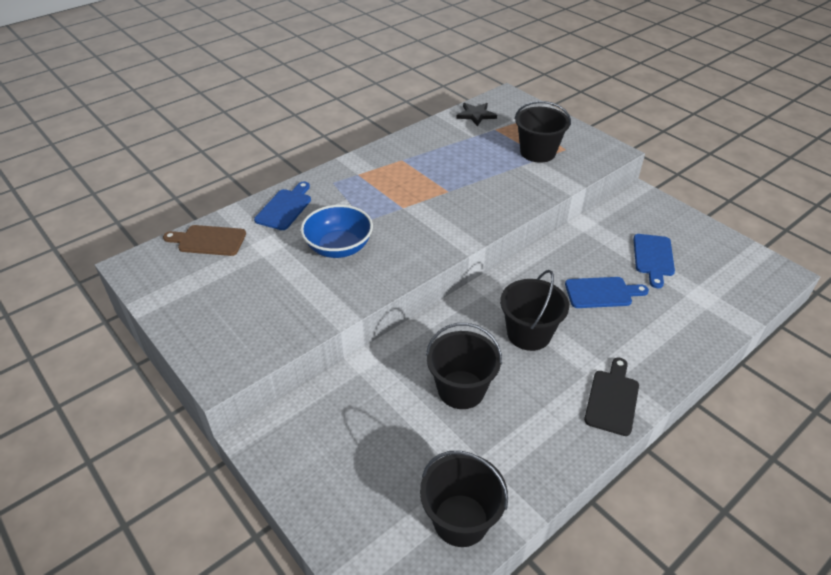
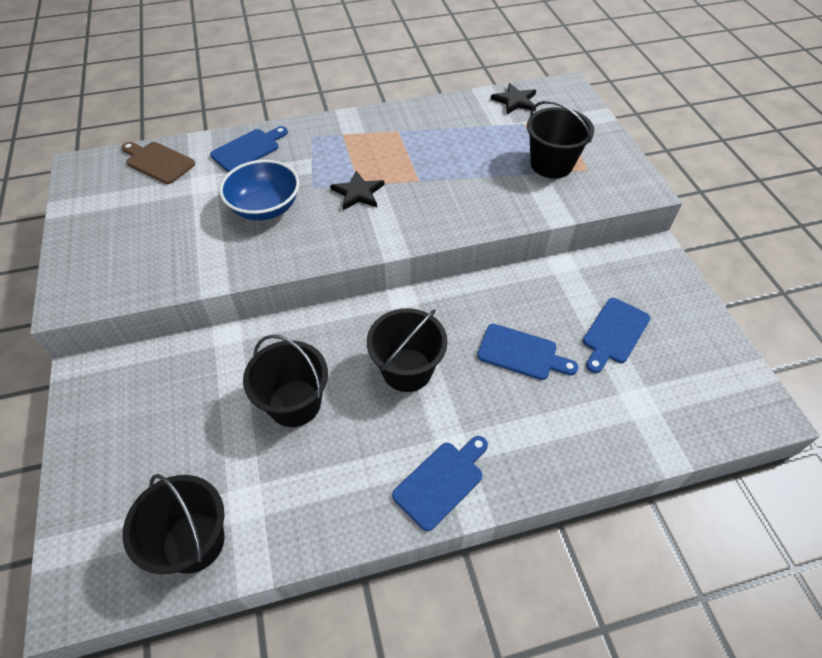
camera: 25 degrees right, 10 degrees up
(407, 214) = (358, 193): none -> black star
(612, 399) = (441, 482): black cutting board -> blue cutting board

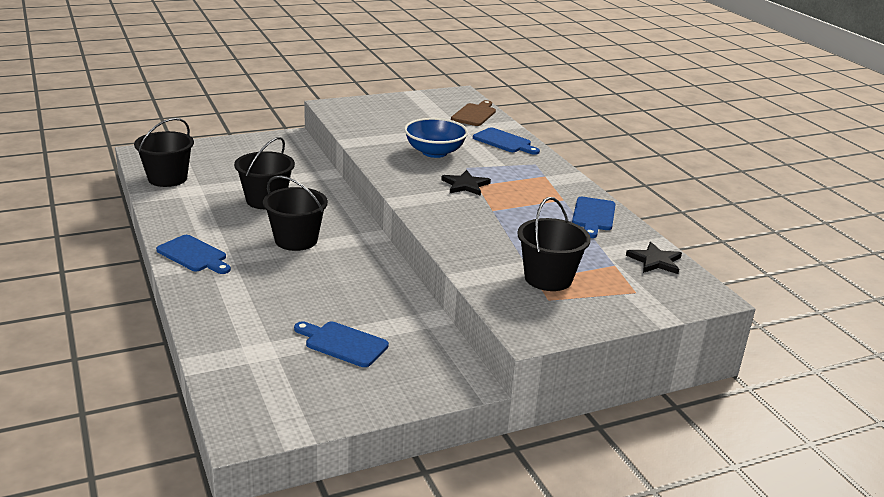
camera: 80 degrees right, 25 degrees down
(521, 353) = (315, 291): blue cutting board -> blue cutting board (593, 216)

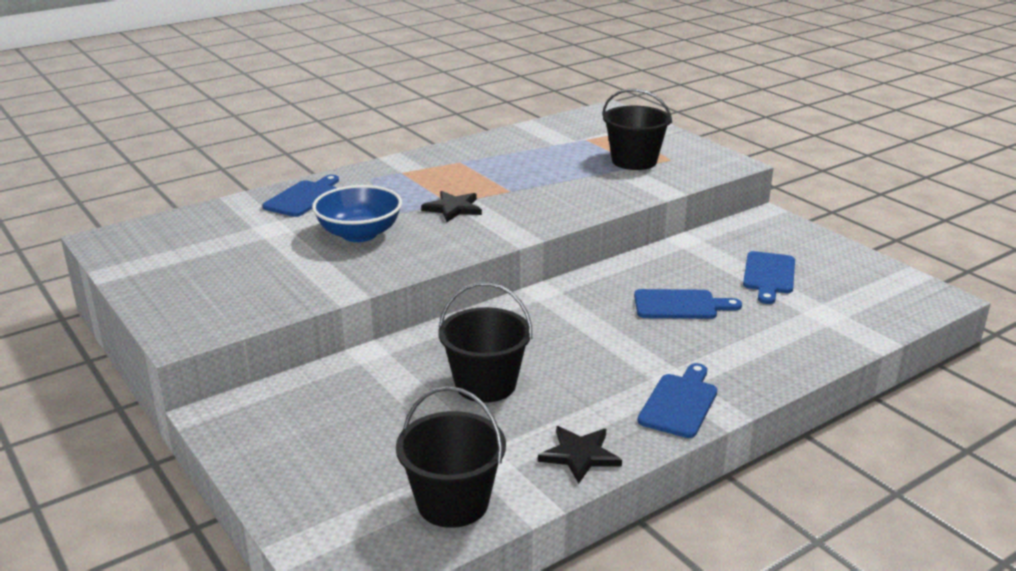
camera: 100 degrees left, 0 degrees up
(296, 240) = (586, 338): black bucket -> none
(474, 114) = (202, 222): brown cutting board -> none
(593, 216) = (490, 148): blue cutting board -> blue cutting board (680, 305)
(655, 261) = (565, 126): black star -> black star (580, 455)

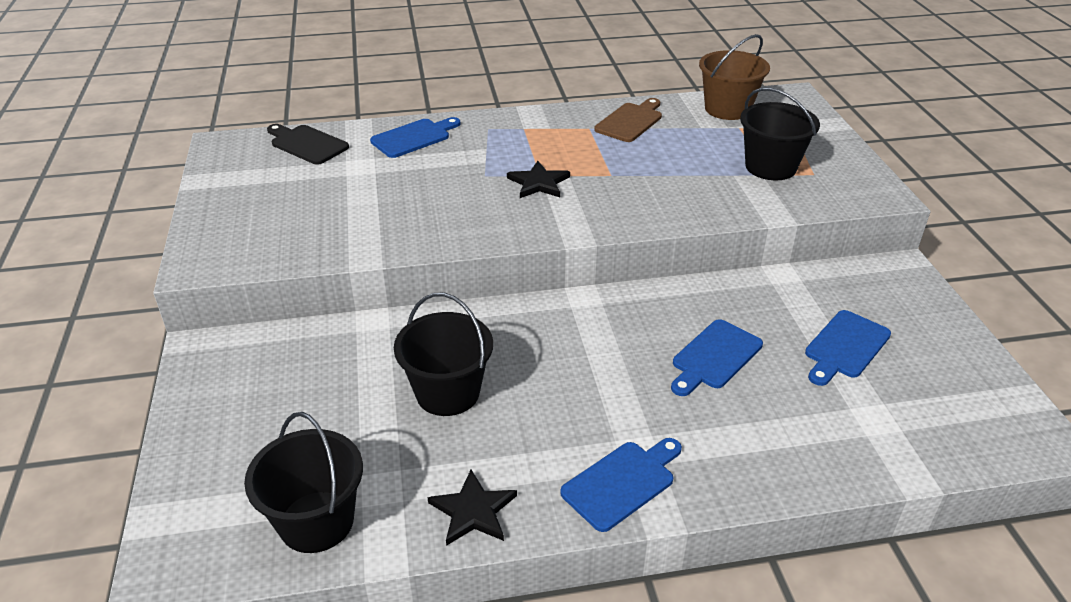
camera: 25 degrees right, 10 degrees up
(199, 222) = (307, 144): none -> black cutting board
(359, 234) = (429, 192): blue bowl -> none
(492, 151) = (630, 121): none -> brown cutting board
(565, 128) = (727, 109): none -> brown bucket
(680, 305) = (714, 357): blue cutting board -> blue cutting board turned 105 degrees clockwise

